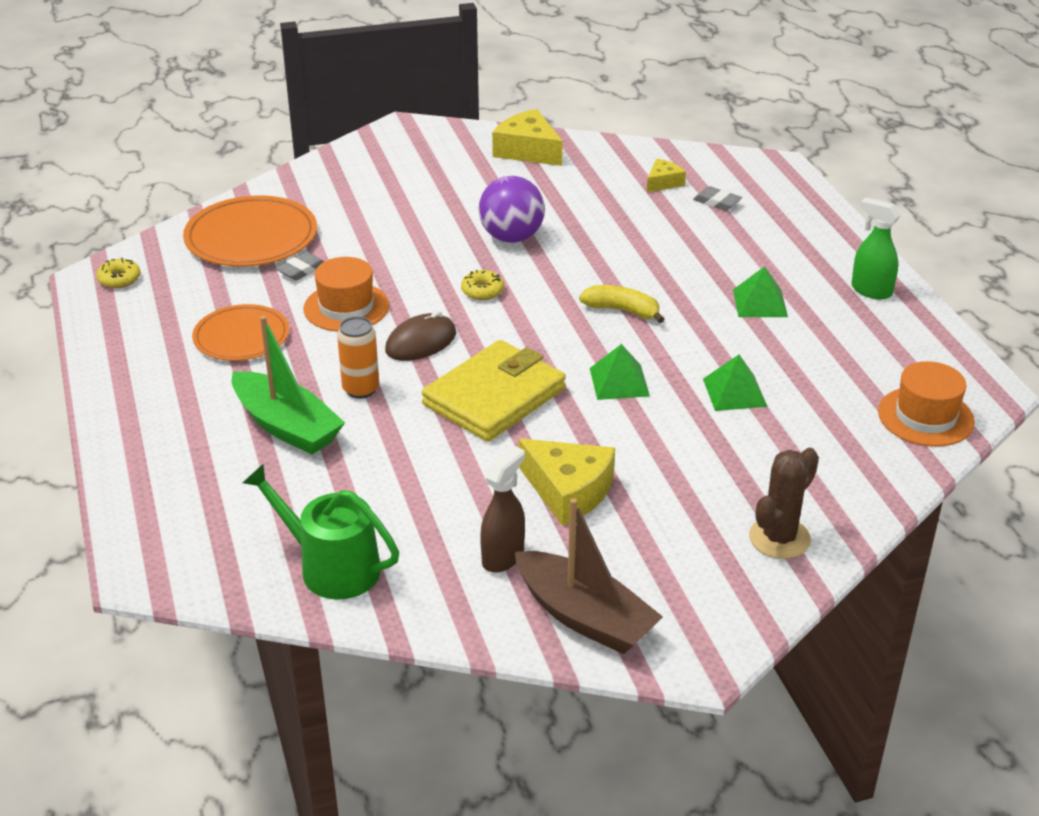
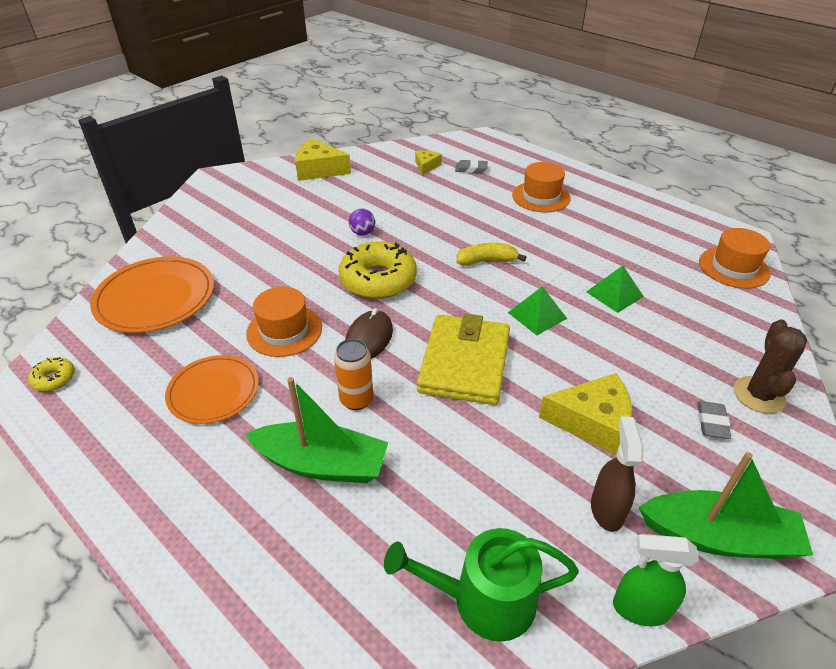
camera: 30 degrees left, 5 degrees up
(301, 270) = (221, 312): grey eraser -> grey eraser (712, 422)
(482, 291) = (378, 280): yellow donut -> yellow donut, size x2.20
(511, 237) = (362, 233): purple ball -> purple ball, size x0.51
(584, 617) = (718, 537): brown boat -> green boat
(760, 303) = (563, 226): green pyramid -> none
(770, 261) = (541, 197): none -> orange hat
(871, 290) = (614, 197): green spray bottle -> green spray bottle (640, 608)

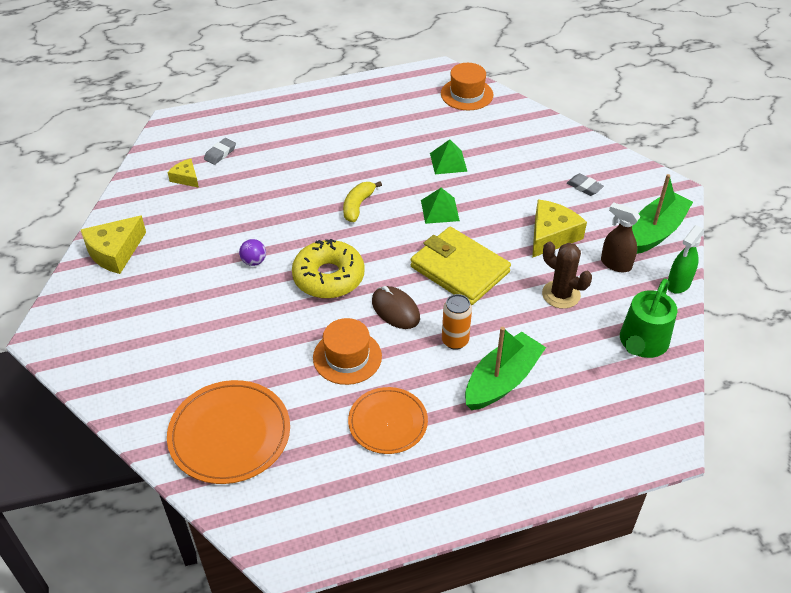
camera: 60 degrees left, 5 degrees up
(54, 378) = (292, 531): yellow donut -> none
(541, 197) = (302, 135): orange hat -> none
(758, 395) = (577, 156): brown cactus -> brown cactus (561, 294)

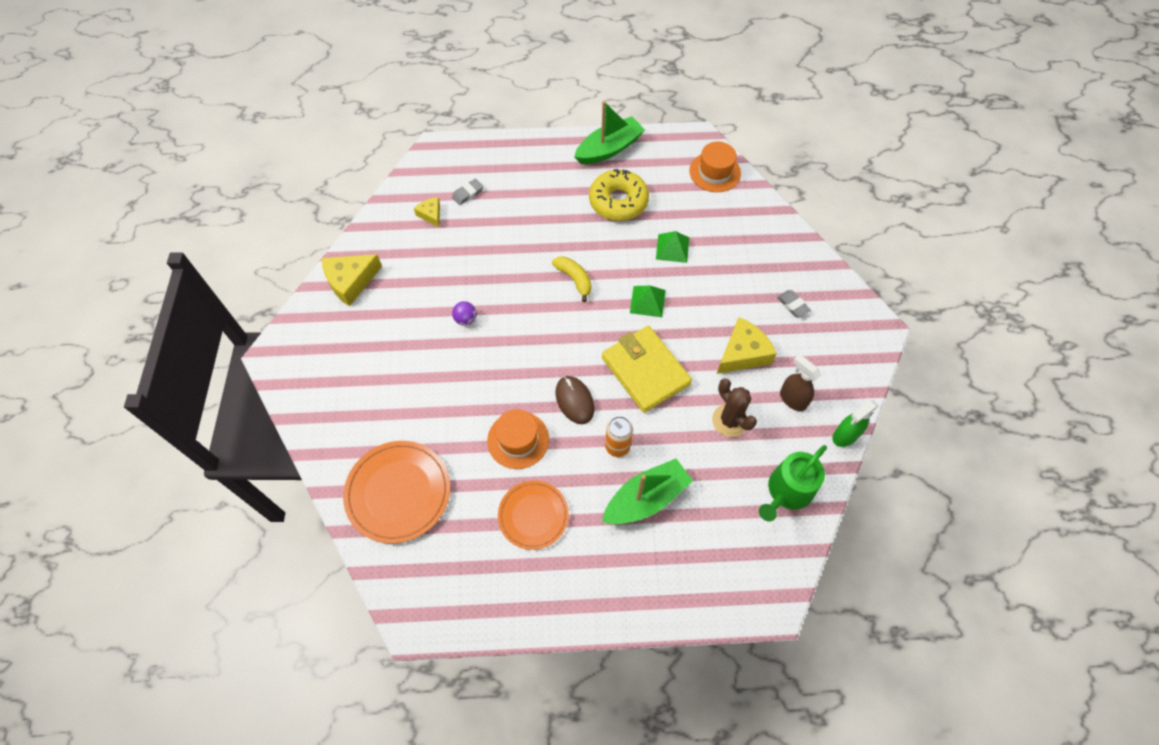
camera: 15 degrees right, 15 degrees up
(328, 277) = (526, 351): yellow donut -> yellow donut (618, 201)
(358, 206) = (574, 279): yellow banana -> yellow banana turned 105 degrees clockwise
(656, 231) = (844, 371): green boat -> green boat (609, 149)

